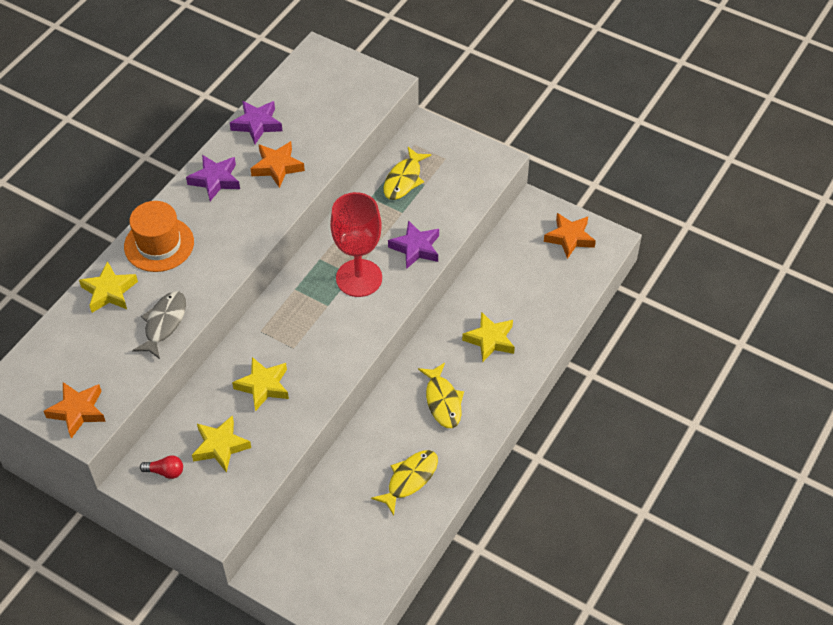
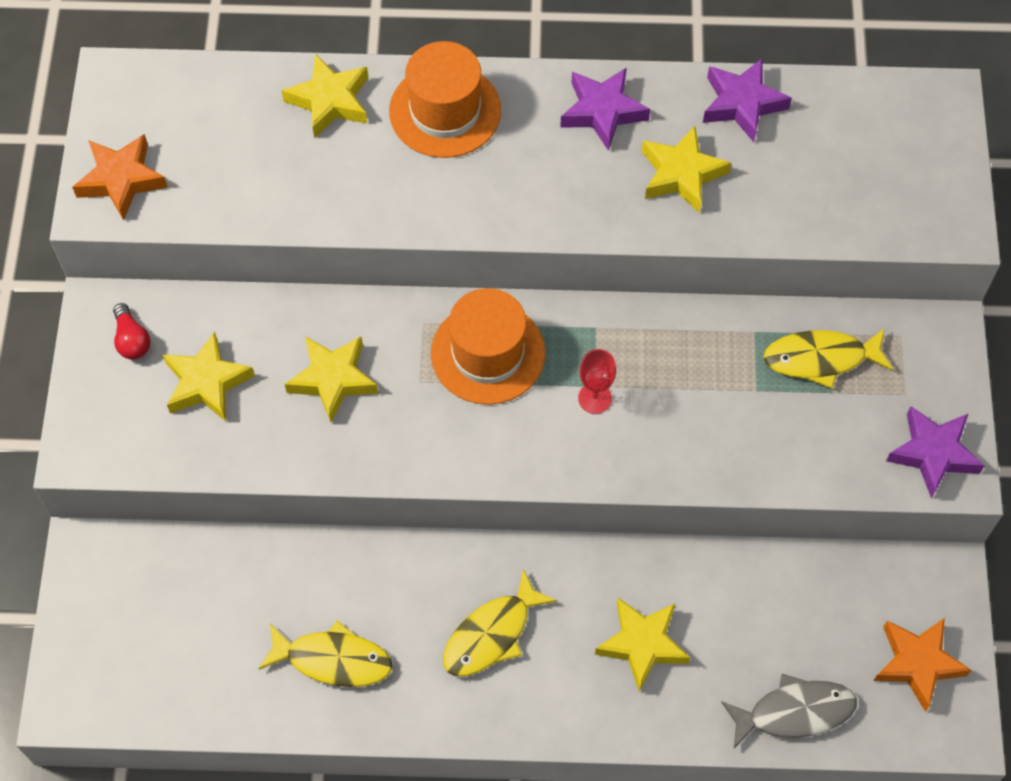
camera: 60 degrees right, 10 degrees up
(164, 323) = (317, 195): grey fish -> grey fish (794, 712)
(277, 167) = (681, 174): orange star -> yellow star
(300, 310) = (488, 353): none -> orange hat
(359, 278) = (595, 398): red goblet -> red goblet, size x0.43
(416, 248) = (701, 445): purple star -> purple star (933, 453)

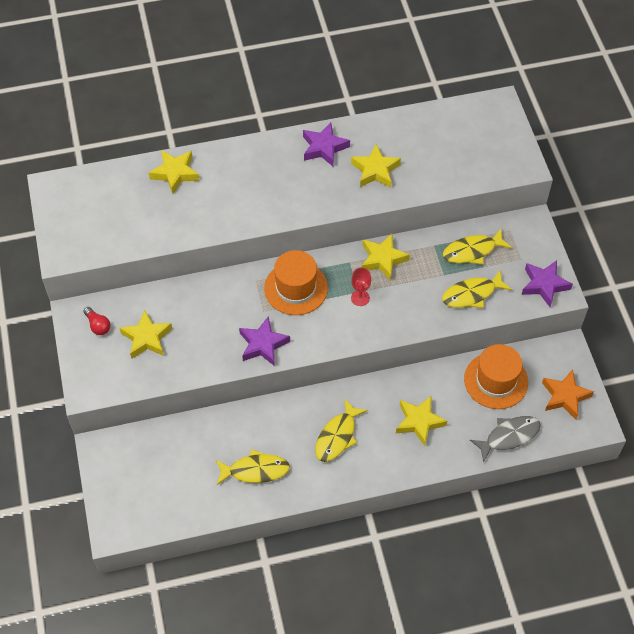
camera: 15 degrees left, 5 degrees down
(121, 180) = (72, 239): orange star -> none
(333, 379) = (216, 320): yellow star -> yellow star (383, 259)
(445, 111) = (239, 165): orange hat -> orange hat (496, 380)
(742, 104) = (396, 128): purple star -> purple star (263, 344)
(796, 439) = (472, 294): none -> yellow fish

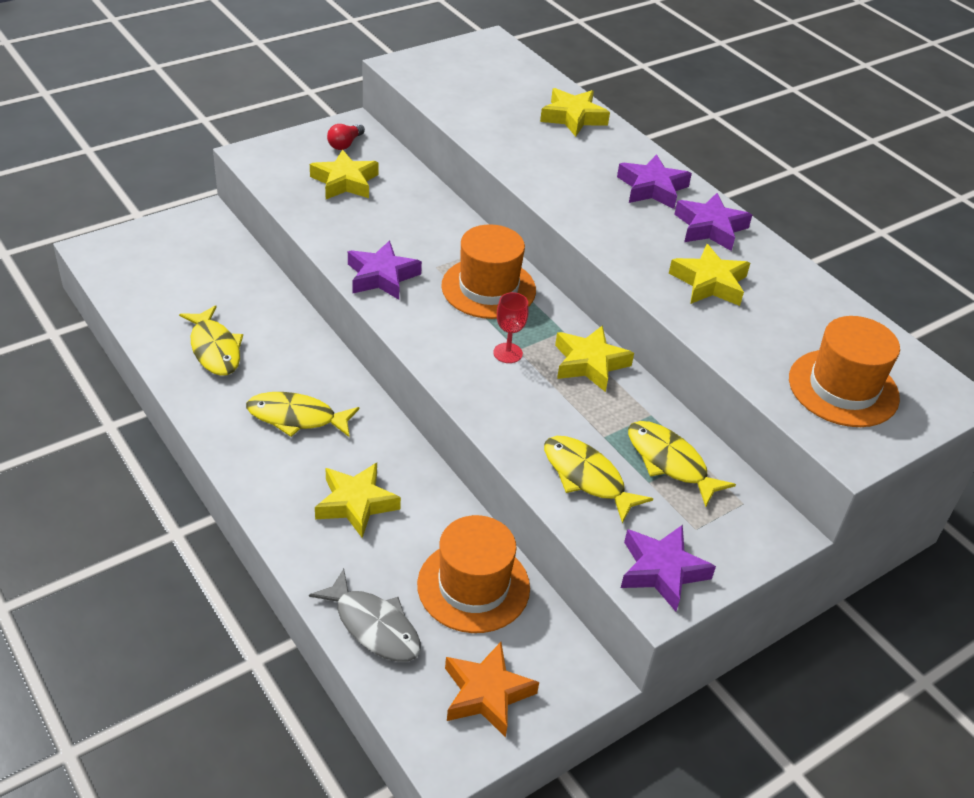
camera: 65 degrees right, 15 degrees down
(273, 161) = (652, 188): none -> purple star
(480, 148) = (843, 388): none -> orange hat

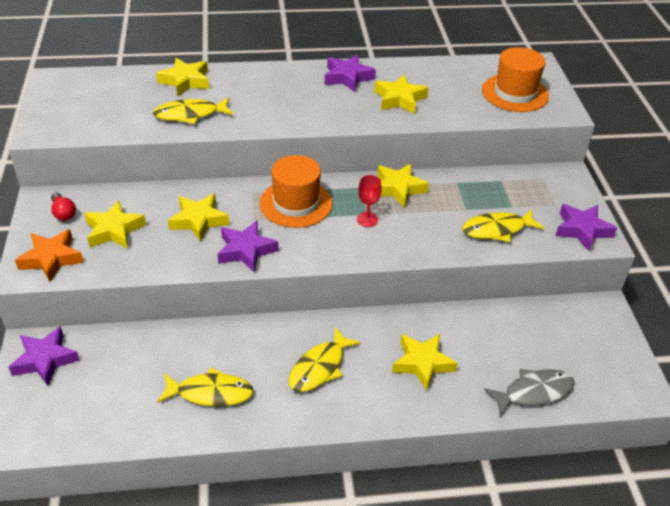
camera: 60 degrees left, 0 degrees up
(402, 229) = (199, 220): none -> yellow star
(473, 586) = (519, 331): orange hat -> none
(486, 693) = (604, 357): orange star -> orange star (51, 259)
(652, 188) = (291, 82): purple star -> purple star (45, 360)
(670, 462) = (500, 192): yellow fish -> yellow fish (190, 115)

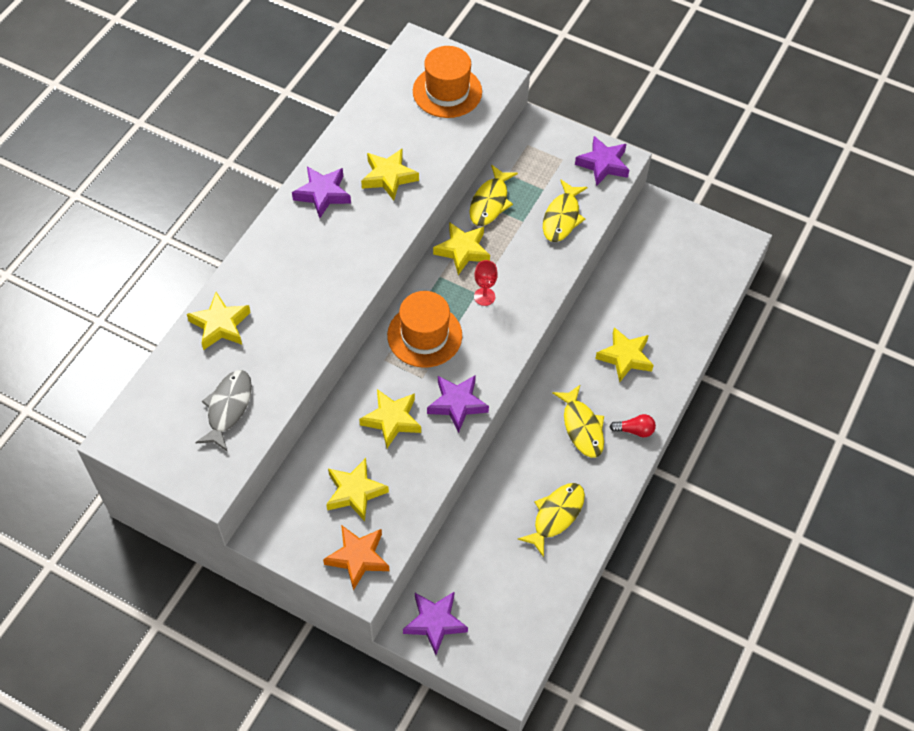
camera: 55 degrees left, 15 degrees up
(63, 213) = (298, 523): red light bulb -> red light bulb (634, 430)
(190, 115) = (282, 349): yellow fish -> yellow fish (490, 202)
(534, 392) = (697, 306): grey fish -> grey fish (228, 408)

